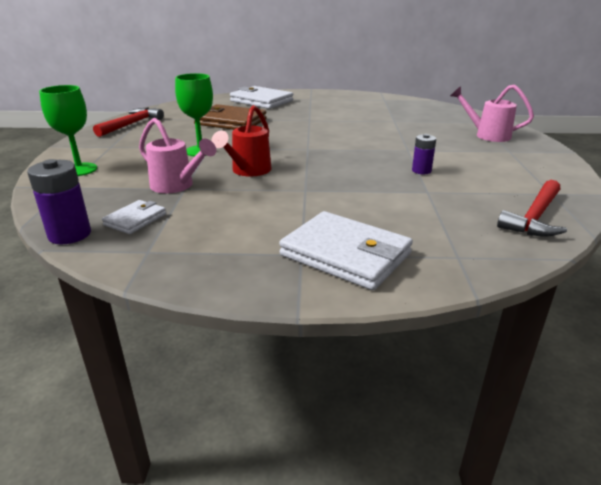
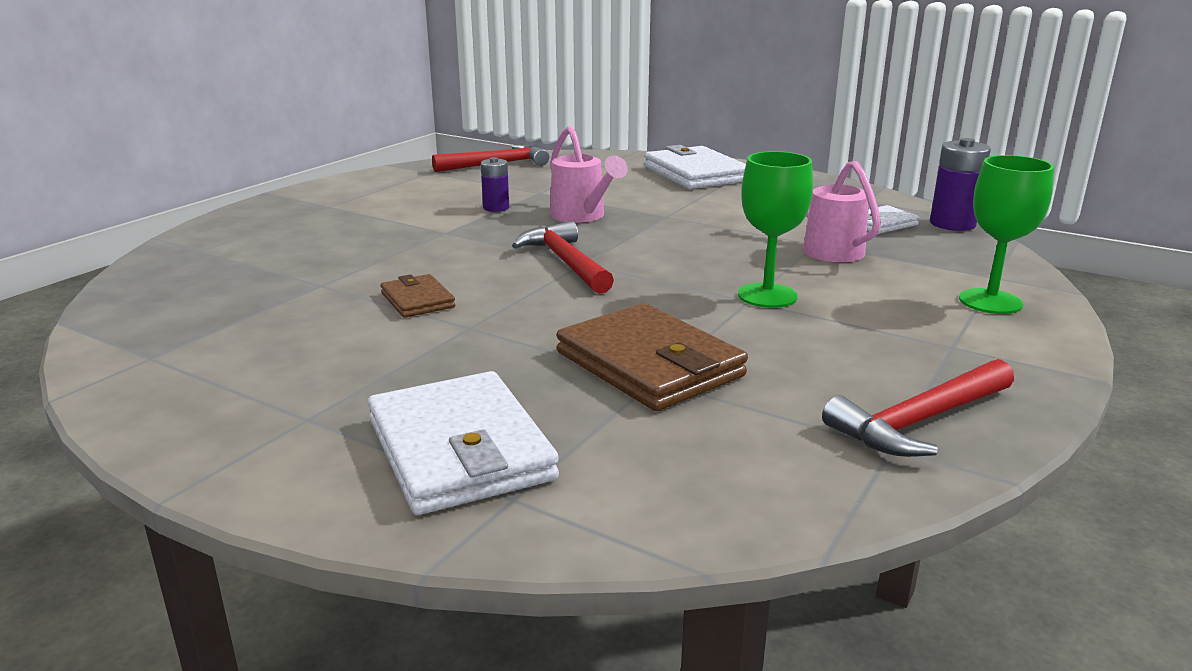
camera: 150 degrees left, 5 degrees down
(248, 171) = (714, 248): red watering can -> none
(316, 147) = (565, 262): none -> red hammer
(345, 123) = (417, 300): none -> brown wallet
(487, 135) = (278, 228): pink watering can -> pink watering can (582, 216)

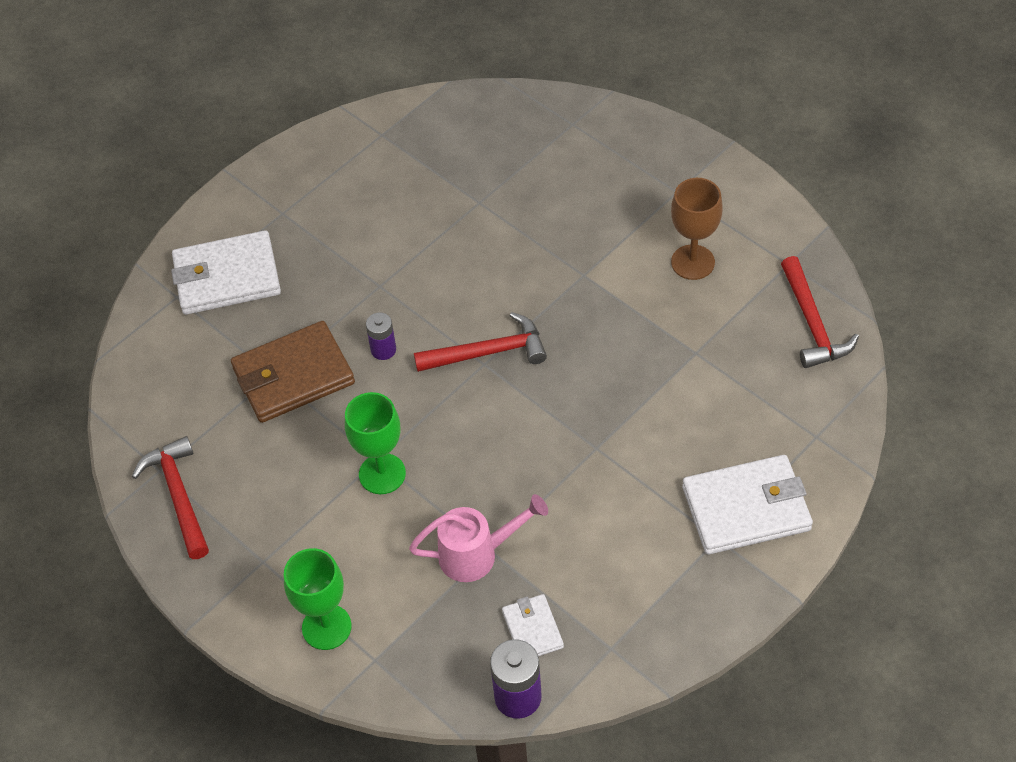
camera: 105 degrees right, 30 degrees up
(417, 300) = (434, 257): brown wallet -> none
(428, 197) = (692, 262): none -> brown goblet
(496, 208) = (647, 314): purple battery -> purple battery (383, 350)
(582, 216) = (607, 378): pink watering can -> none

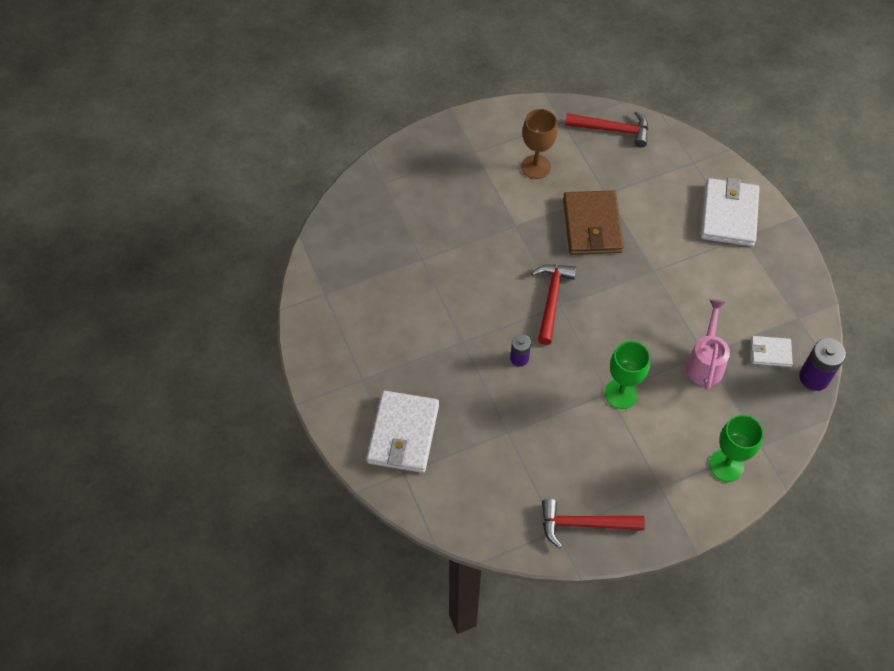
camera: 70 degrees left, 5 degrees up
(293, 376) = (514, 419): brown wallet -> brown wallet (592, 225)

